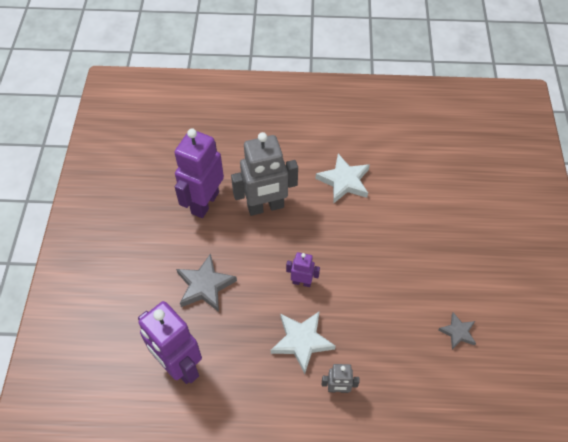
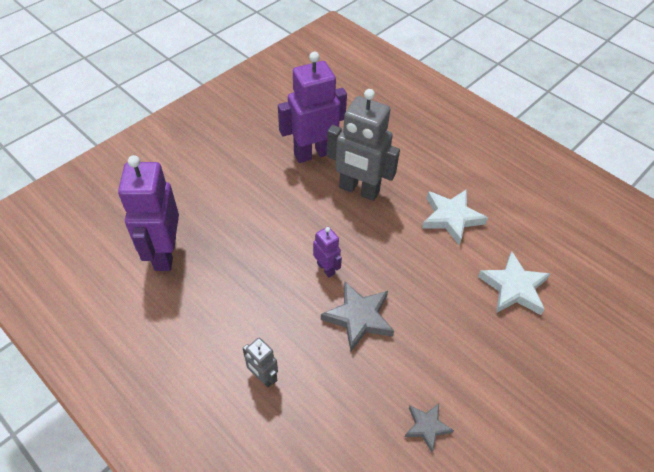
camera: 40 degrees right, 5 degrees down
(205, 286) = (246, 212): grey star -> grey star (358, 318)
(301, 341) = (275, 314): white star -> white star (513, 287)

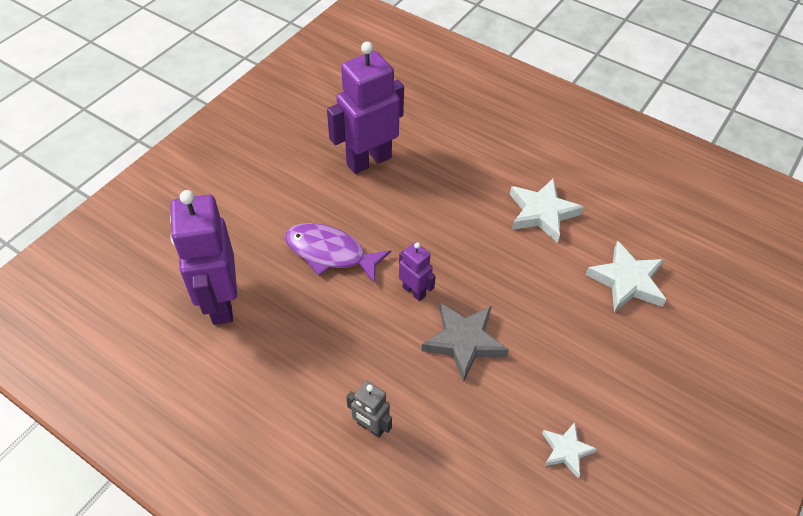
camera: 10 degrees left, 0 degrees up
(263, 226) = (330, 253): none -> purple fish
(359, 190) = (431, 196): grey robot -> none
(427, 427) = (566, 450): grey star -> white star

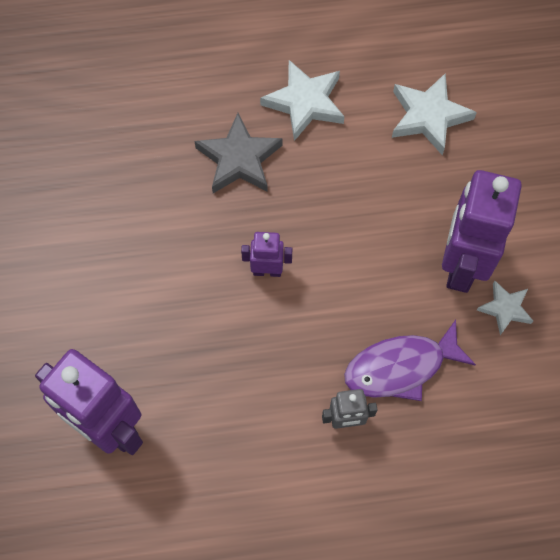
camera: 40 degrees left, 15 degrees up
(330, 253) = (158, 295): purple fish -> purple fish (401, 367)
(368, 160) = (97, 170): purple robot -> purple robot (461, 265)
(464, 342) = (350, 283): grey star -> grey star (239, 159)

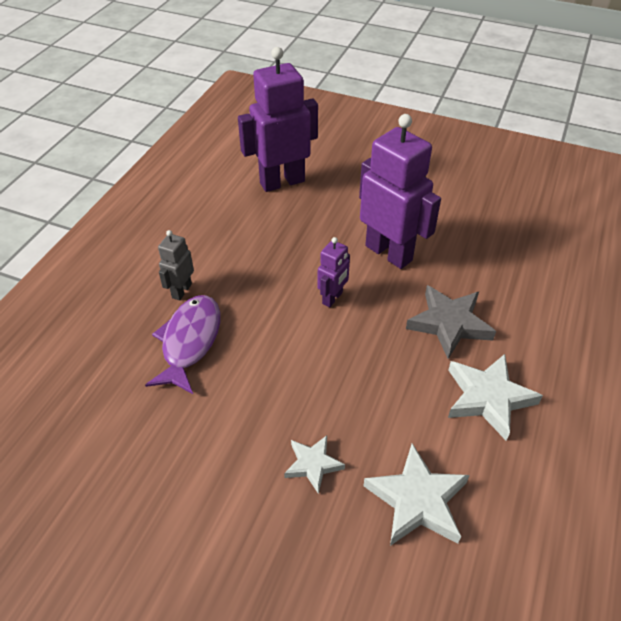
camera: 120 degrees right, 20 degrees down
(461, 265) = (239, 433): purple robot -> purple robot (389, 253)
(505, 309) = (172, 445): white star -> white star (313, 464)

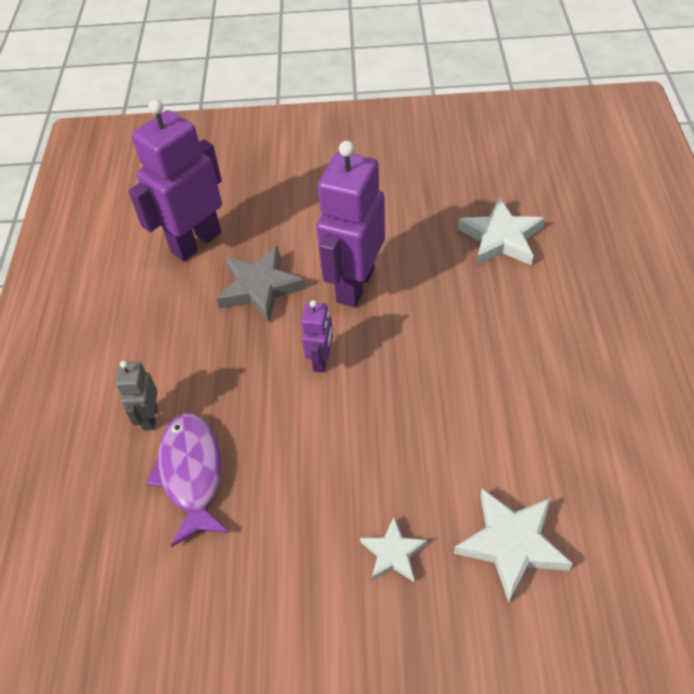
camera: 20 degrees left, 5 degrees up
(389, 253) = (354, 285): purple robot -> purple robot turned 90 degrees counterclockwise
(449, 324) = (453, 342): grey star -> grey star (260, 288)
(488, 398) = (527, 407): white star -> white star (501, 238)

